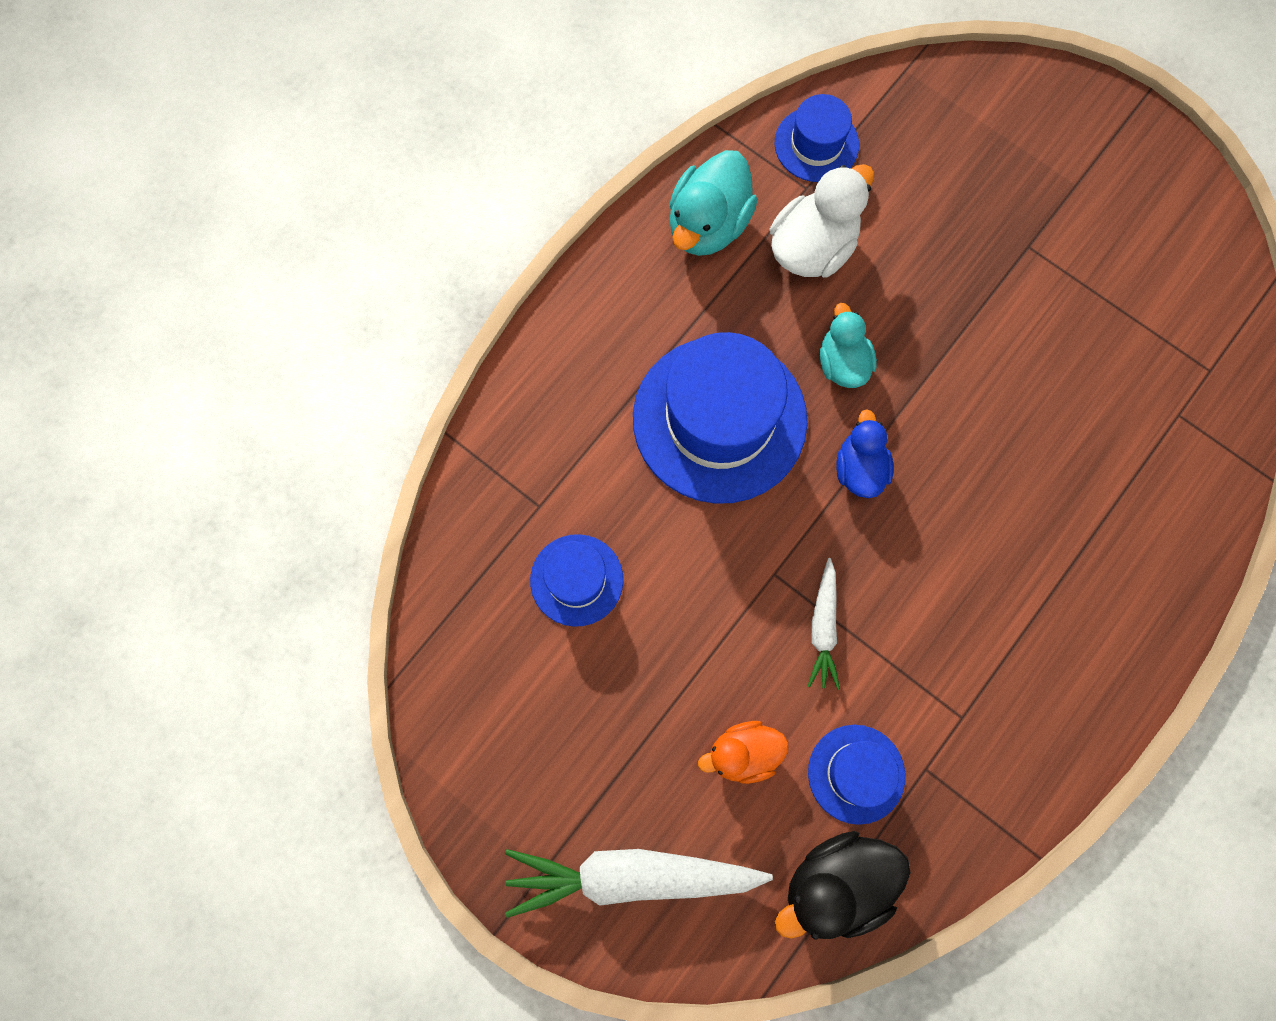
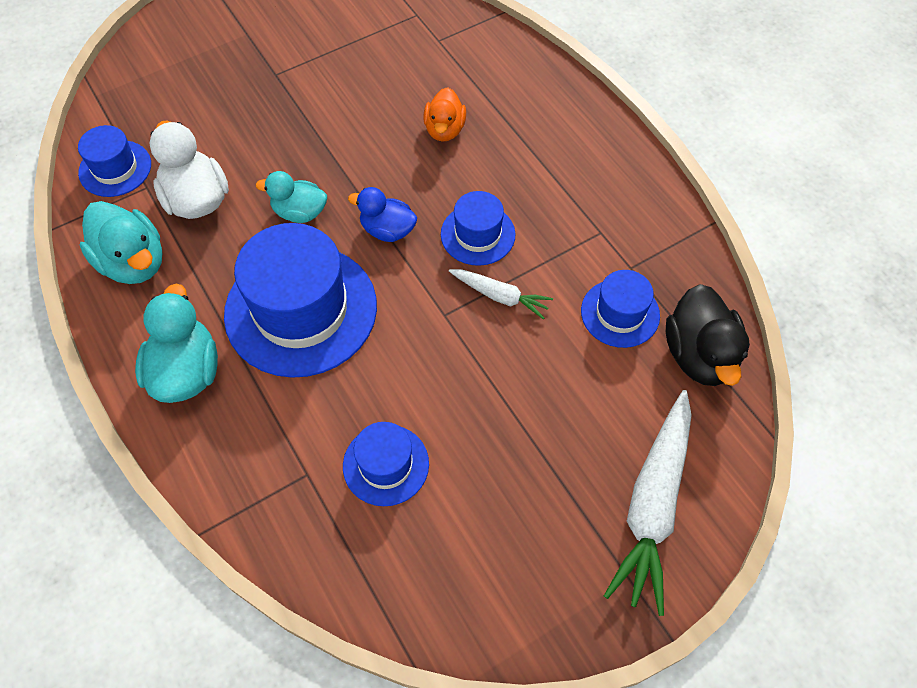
camera: 70 degrees left, 15 degrees down
(605, 339) = (186, 371): none -> turquoise duck
(743, 754) = (579, 385): orange duck -> orange duck (444, 130)
(897, 572) = (478, 234): none -> blue hat

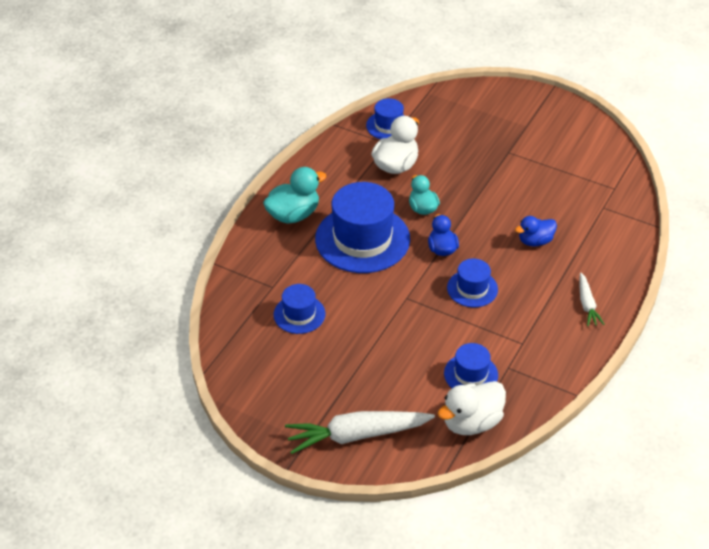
camera: 60 degrees right, 15 degrees down
(133, 262) = (338, 163): turquoise duck -> none
(444, 130) = (535, 241): orange duck -> blue duck
(500, 296) = (438, 316): white carrot -> white carrot (587, 304)
(699, 355) = (471, 422): black duck -> white duck

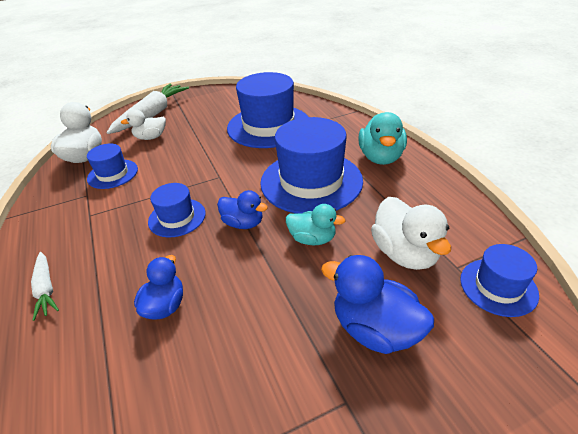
camera: 130 degrees right, 5 degrees down
(299, 314) = (268, 126): blue hat -> blue hat, size x1.93
(397, 396) = (151, 137): none -> white duck
(462, 157) = (375, 329): none -> blue duck
(587, 304) = (46, 289): white carrot -> white carrot turned 150 degrees counterclockwise

